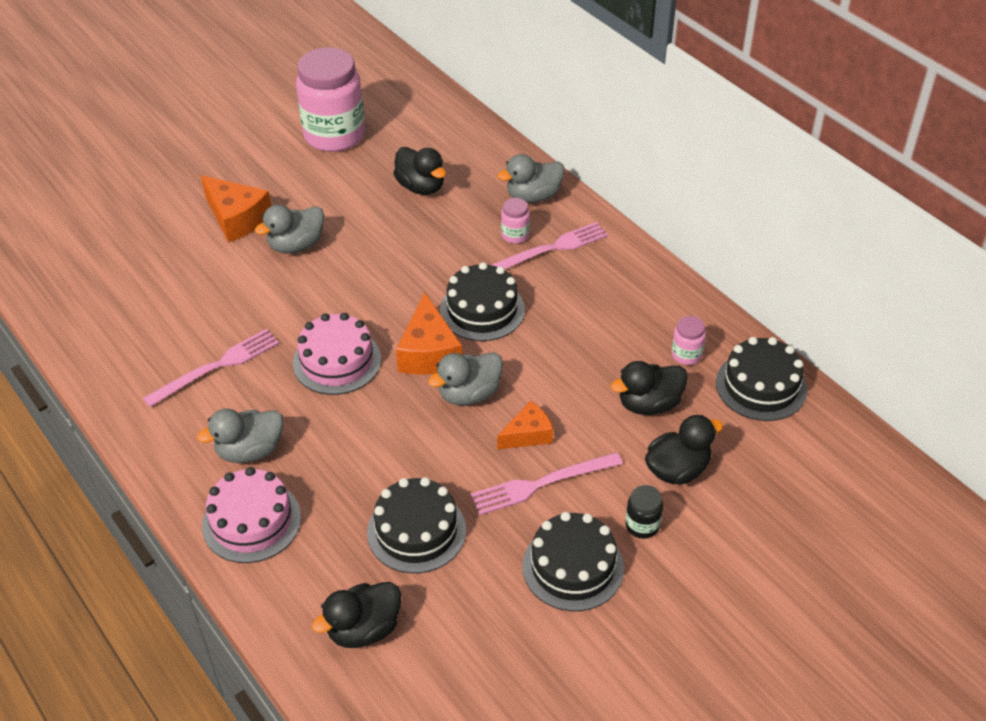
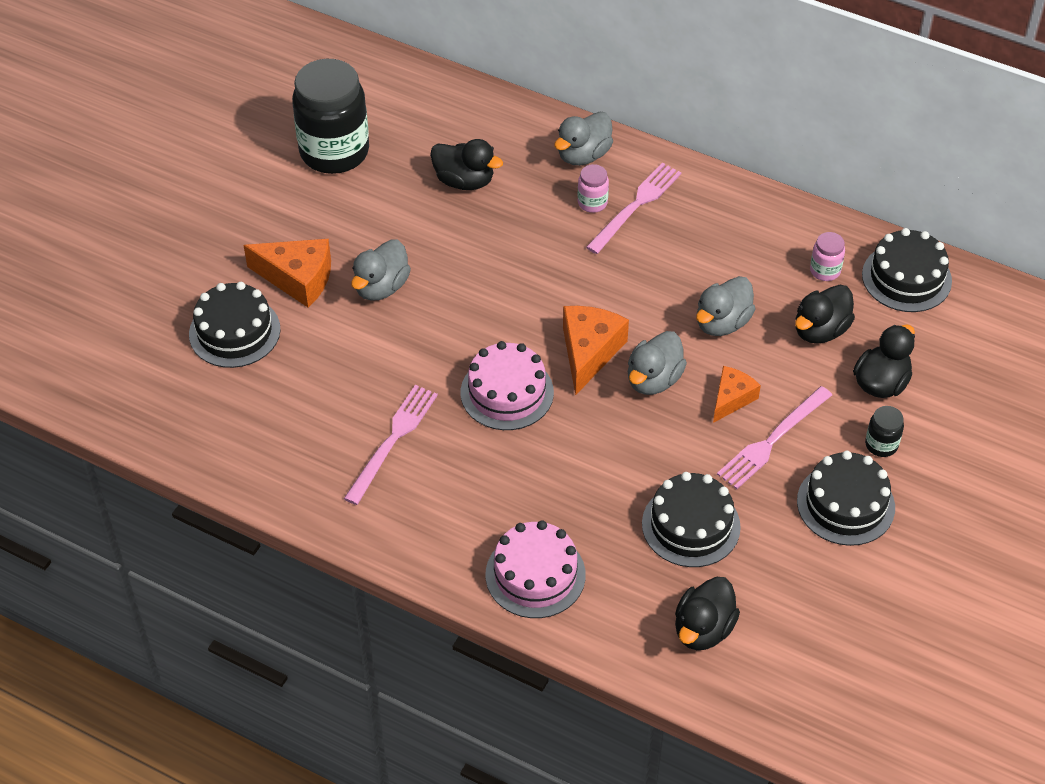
camera: 25 degrees left, 5 degrees up
(250, 451) = (486, 510): grey duck -> grey duck (722, 323)
(334, 135) = (334, 151): pink jar -> black jar
(429, 352) = (589, 352): orange cheese -> orange cheese turned 135 degrees counterclockwise
(482, 310) = (611, 291): black cake -> black cake (234, 331)

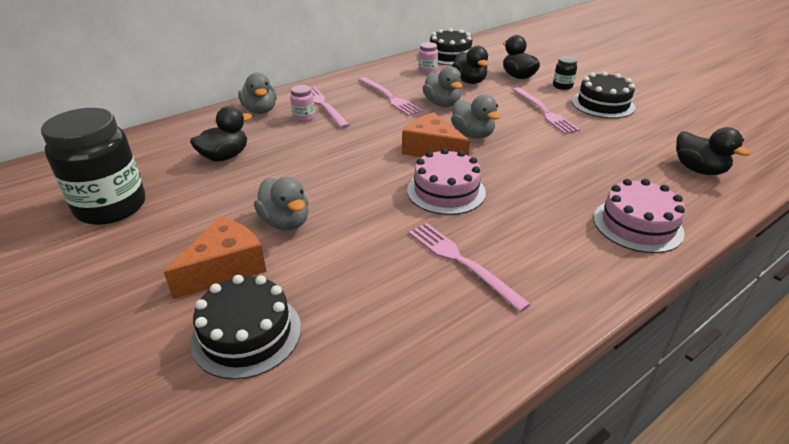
camera: 65 degrees left, 15 degrees down
(691, 525) = (605, 152): black cake -> none
(704, 261) = (389, 97): none -> pink fork
(731, 398) = (504, 115): orange cheese -> none

